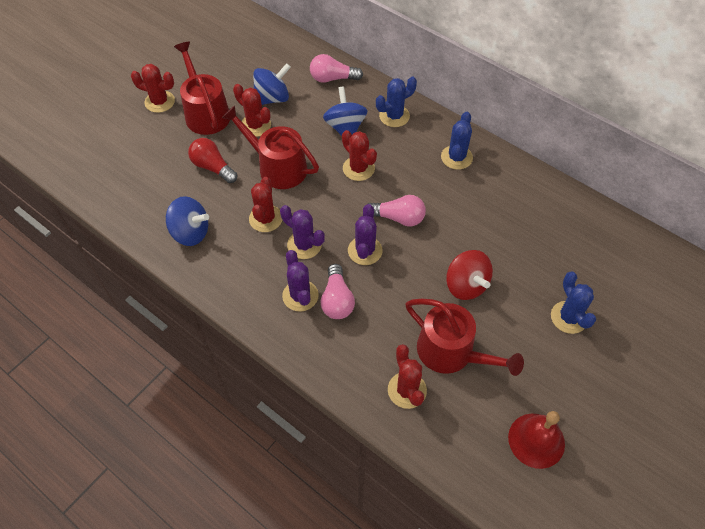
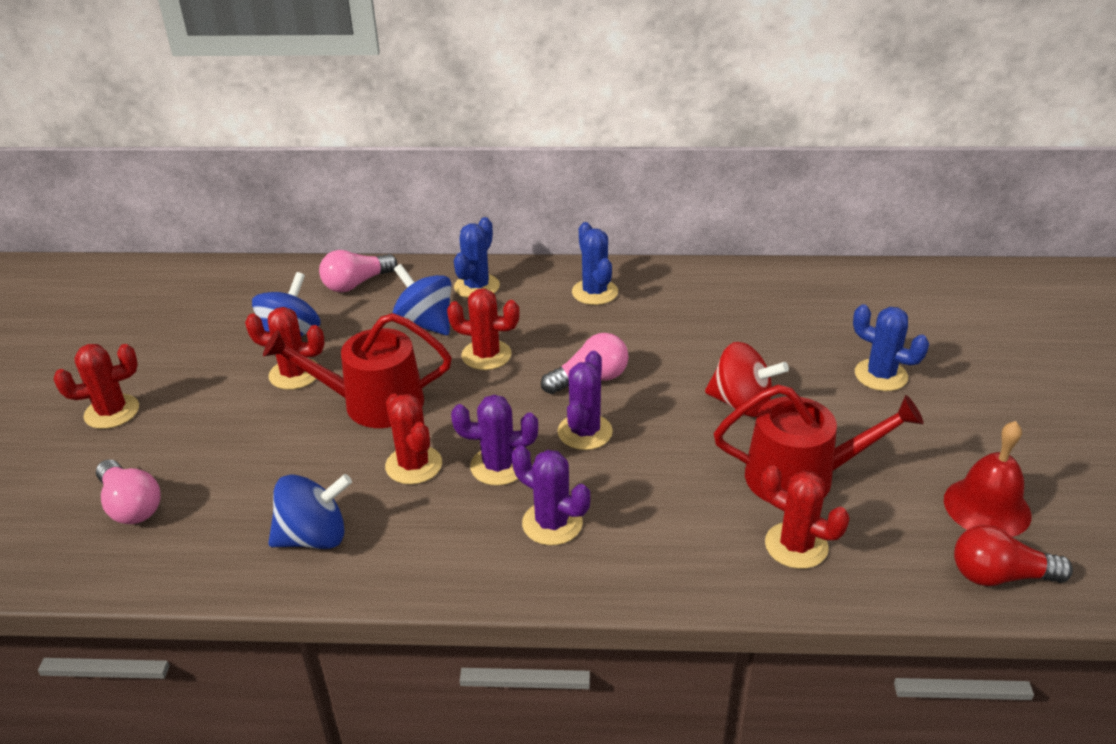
camera: 35 degrees left, 20 degrees down
(206, 113) = (202, 393): red watering can -> none
(213, 167) = (274, 447): red light bulb -> red light bulb (999, 576)
(337, 300) = (606, 501): pink light bulb -> pink light bulb (131, 505)
(365, 251) = (585, 432): purple cactus -> purple cactus turned 45 degrees clockwise

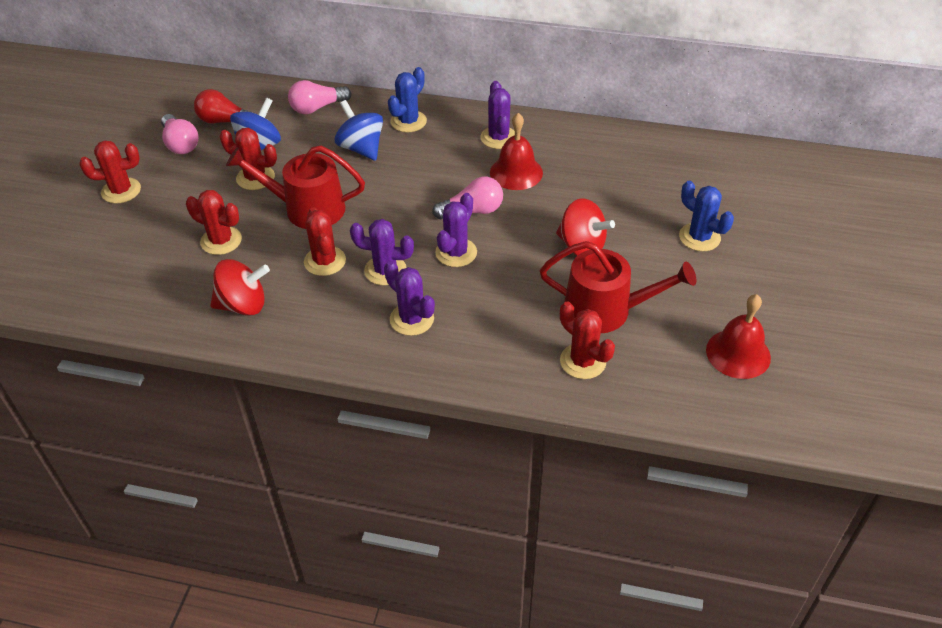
camera: 10 degrees right, 10 degrees up
(131, 505) = (123, 264): pink light bulb -> pink light bulb (180, 144)
(314, 537) = (243, 305): blue spinning top -> red spinning top
(486, 355) = (400, 181): red cactus -> red cactus (221, 241)
(594, 292) = (498, 138): blue cactus -> purple cactus
(629, 328) = (516, 172): none -> red bell
(999, 576) = (725, 406): red light bulb -> red light bulb (225, 121)

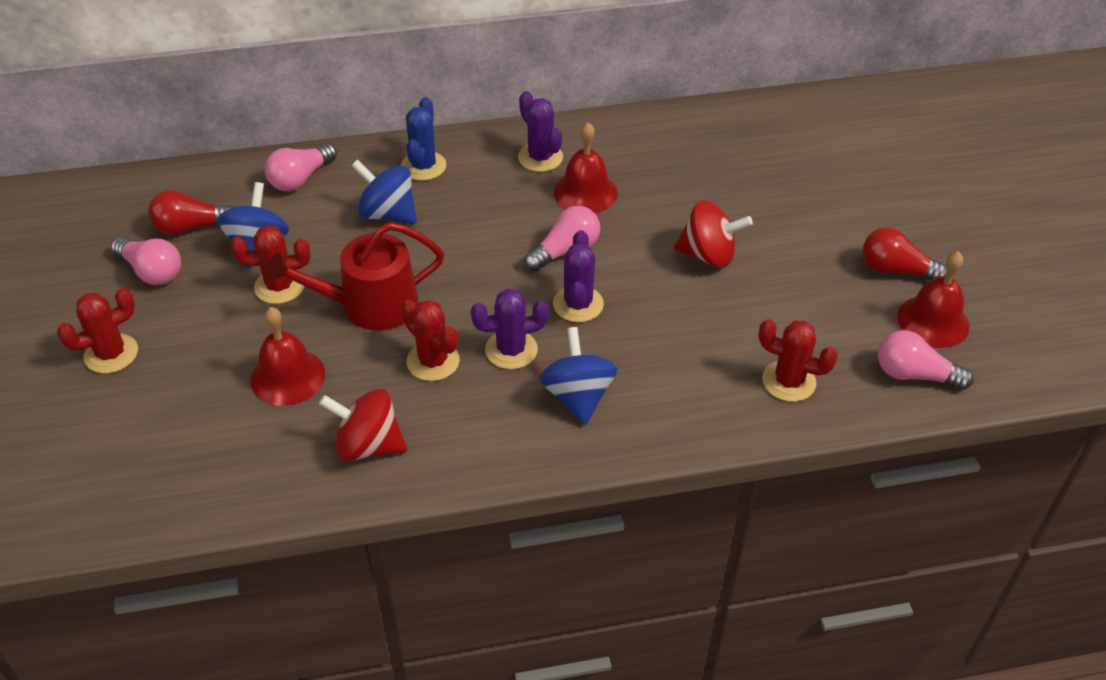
camera: 25 degrees left, 0 degrees up
(221, 241) = (288, 376): red cactus -> red bell
(243, 305) = (368, 445): red spinning top -> red spinning top turned 135 degrees counterclockwise
(412, 319) = (578, 396): purple cactus -> blue spinning top
(606, 310) = (777, 318): red watering can -> none
(692, 390) = (914, 375): none -> pink light bulb
(699, 237) = (821, 209): blue cactus -> none
(733, 303) = (896, 270): none -> red light bulb

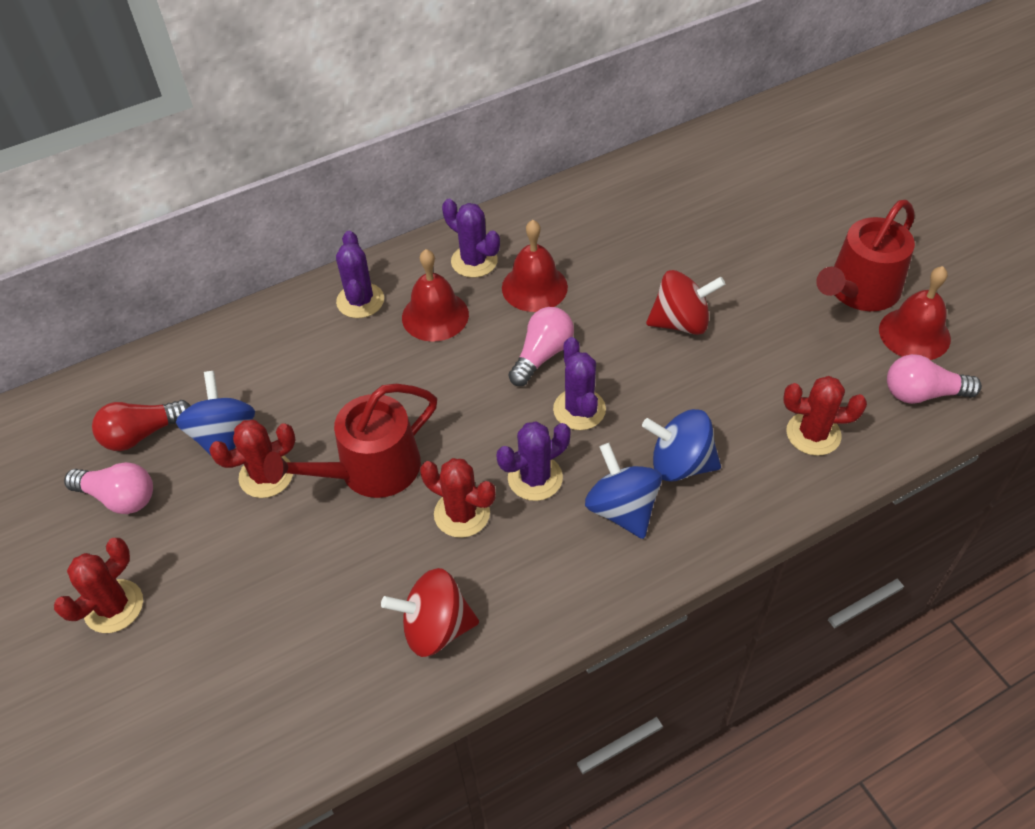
camera: 15 degrees left, 5 degrees up
(288, 376) = (318, 575): red bell -> red bell (435, 315)
(300, 179) = (237, 348): pink light bulb -> none
(388, 214) = (346, 363): blue spinning top -> blue spinning top (680, 464)
(423, 166) = (360, 301): blue cactus -> purple cactus
(896, 270) = (859, 291): red light bulb -> red watering can

